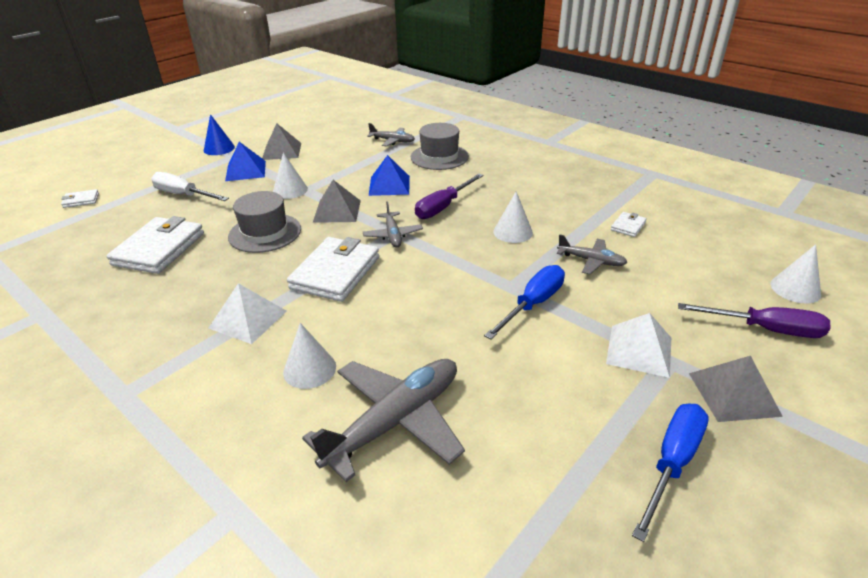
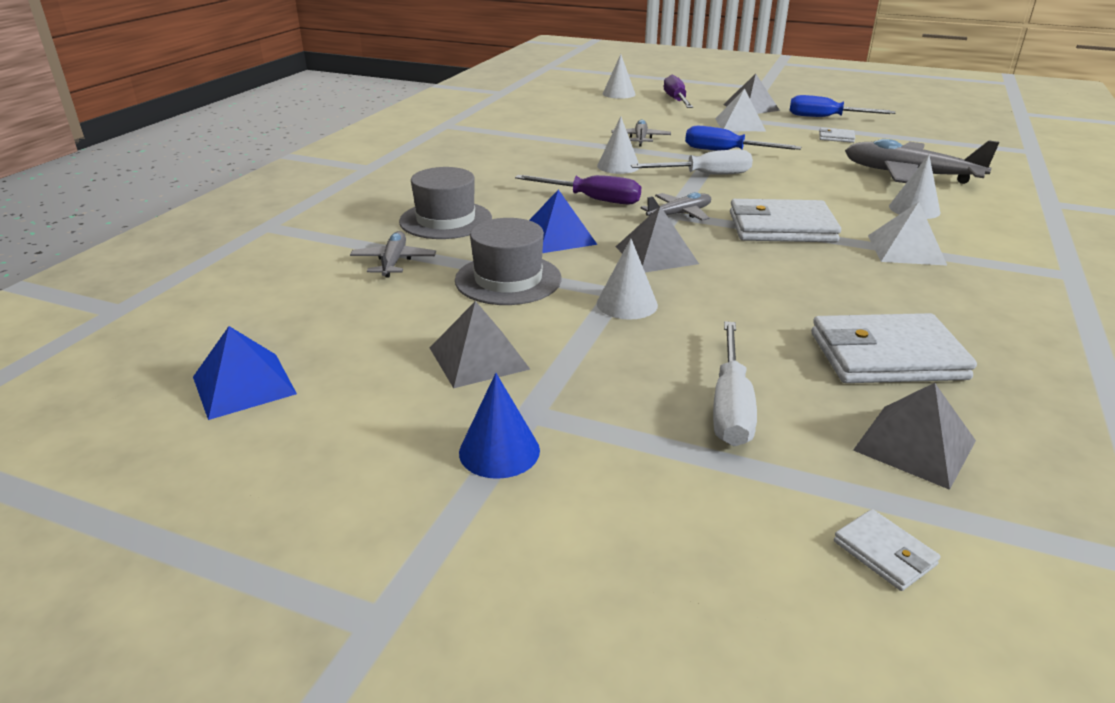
camera: 110 degrees left, 5 degrees down
(105, 228) = (914, 445): none -> grey pyramid
(245, 170) = (587, 371): blue pyramid -> blue pyramid (244, 385)
(265, 233) = (757, 288): grey hat -> grey hat (508, 279)
(469, 270) = (705, 175): none -> white screwdriver
(628, 226) = (567, 130): white wallet -> white wallet (836, 137)

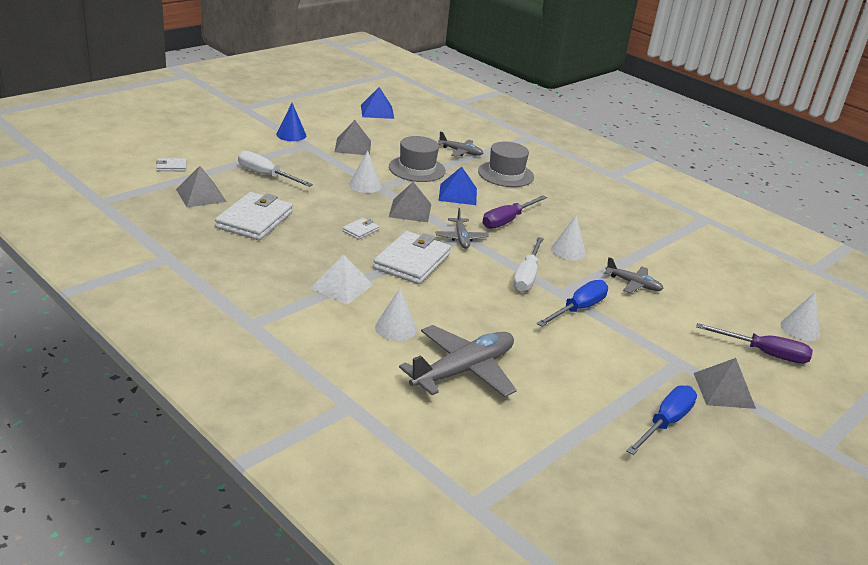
camera: 110 degrees right, 0 degrees up
(740, 124) = (658, 352): white pyramid -> none
(836, 137) = (590, 389): white wallet -> white wallet (360, 230)

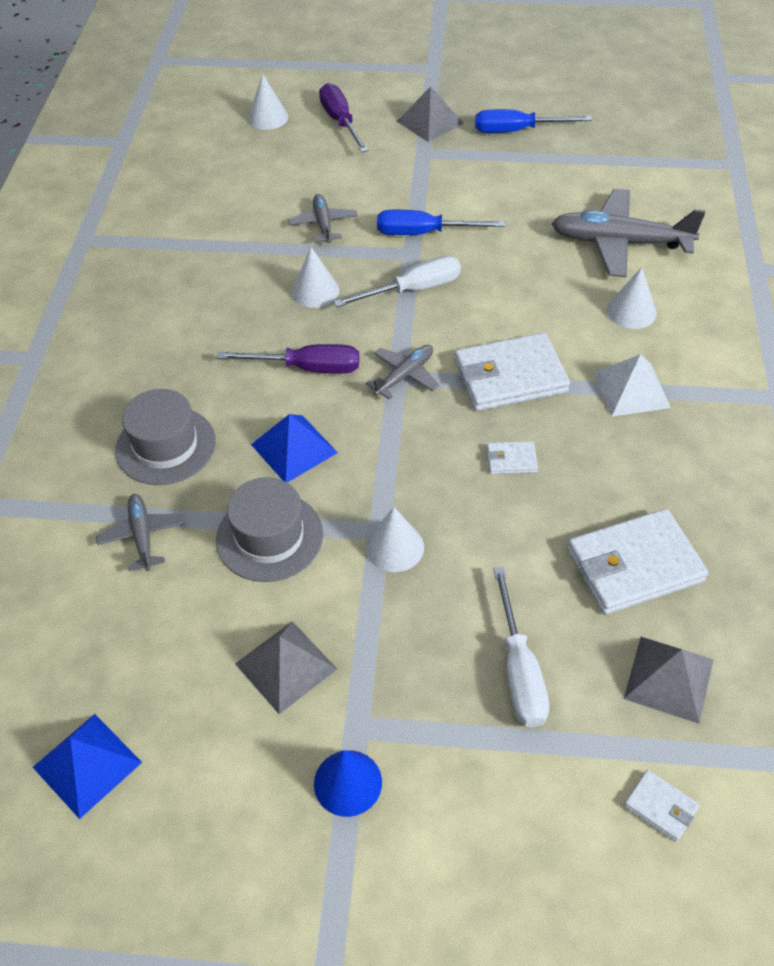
camera: 125 degrees left, 20 degrees up
(410, 210) = (400, 457): grey pyramid -> none

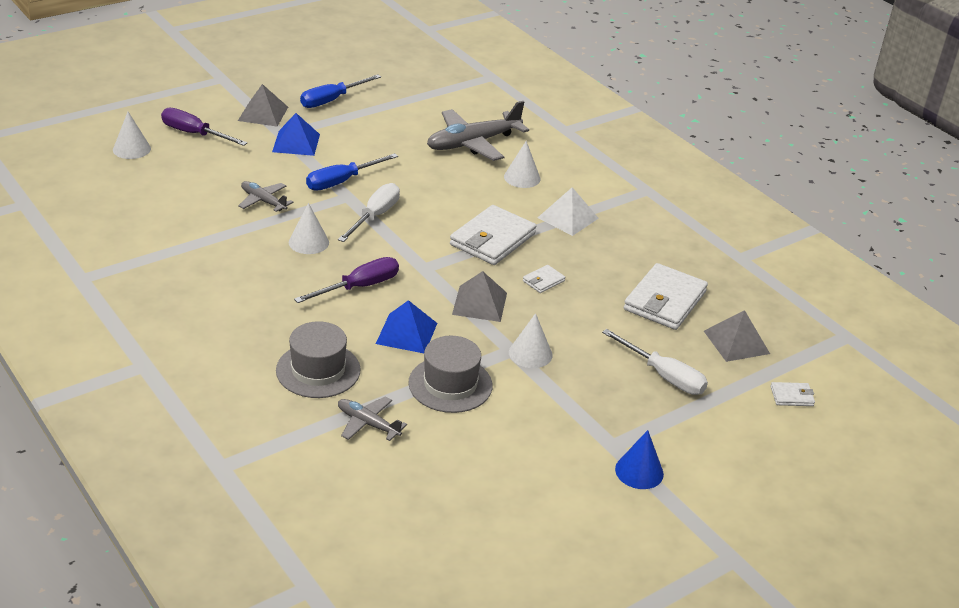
camera: 45 degrees left, 15 degrees down
(87, 764) = (486, 548): blue pyramid -> blue pyramid (296, 143)
(286, 666) = (540, 440): grey pyramid -> grey pyramid (479, 303)
(405, 375) = (428, 265): grey plane -> none

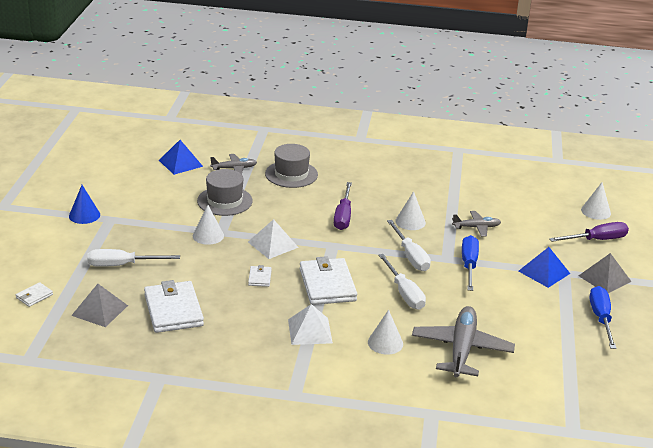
camera: 135 degrees right, 5 degrees down
(406, 333) = (282, 210): blue pyramid -> blue pyramid (180, 163)
(440, 196) = (404, 293): none -> white screwdriver
(479, 303) = (273, 244): grey pyramid -> white pyramid

